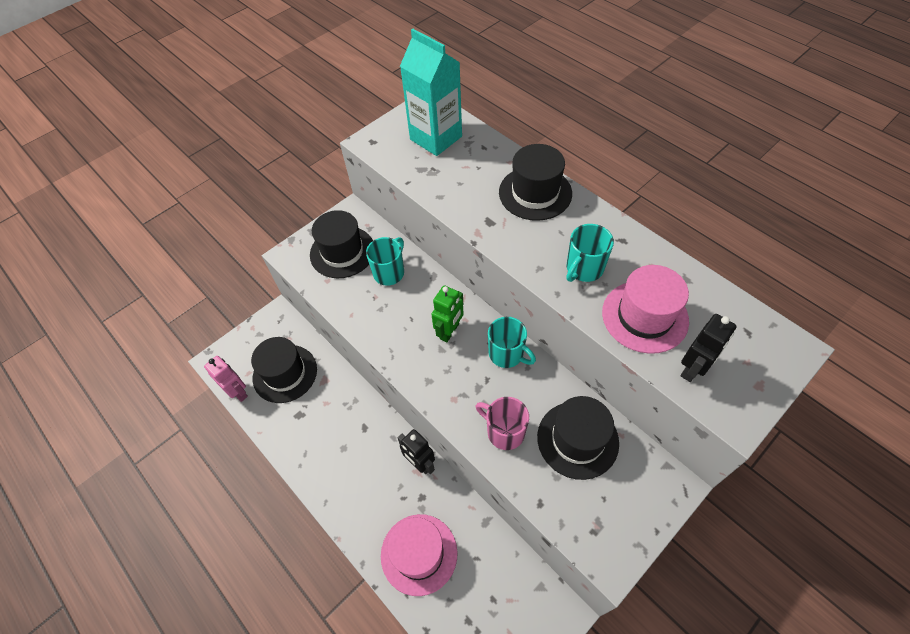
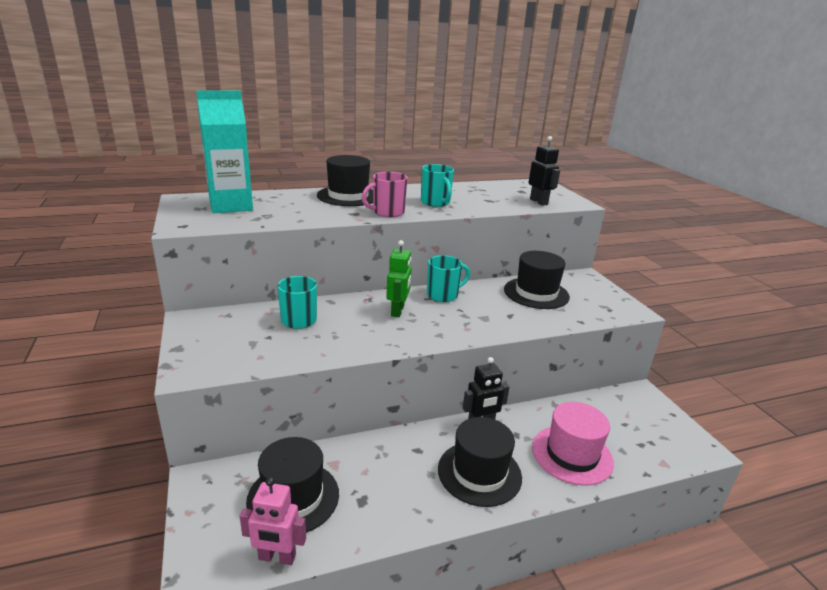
camera: 70 degrees left, 30 degrees down
(238, 392) = (277, 557): pink robot -> pink robot turned 150 degrees counterclockwise
(342, 252) = (235, 337): black hat -> black hat (479, 473)
(449, 331) = (398, 311): green robot -> green robot turned 45 degrees clockwise
(504, 432) = (513, 316): pink mug -> pink mug (387, 212)
(644, 316) = (491, 200): pink hat -> none

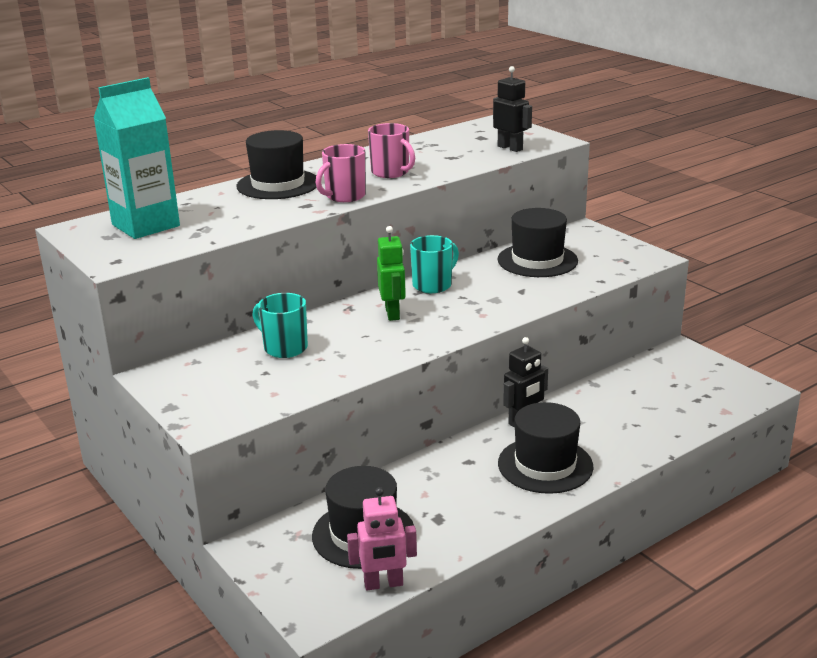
camera: 15 degrees left, 0 degrees up
(435, 202) = (391, 172): turquoise mug -> pink mug
(572, 454) = (631, 426): pink hat -> none

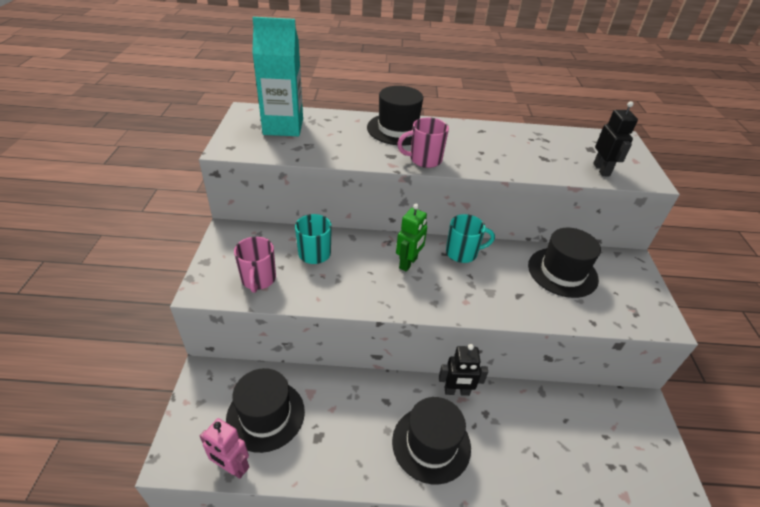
camera: 35 degrees right, 15 degrees up
(391, 172) = (482, 153): pink mug -> pink mug (258, 279)

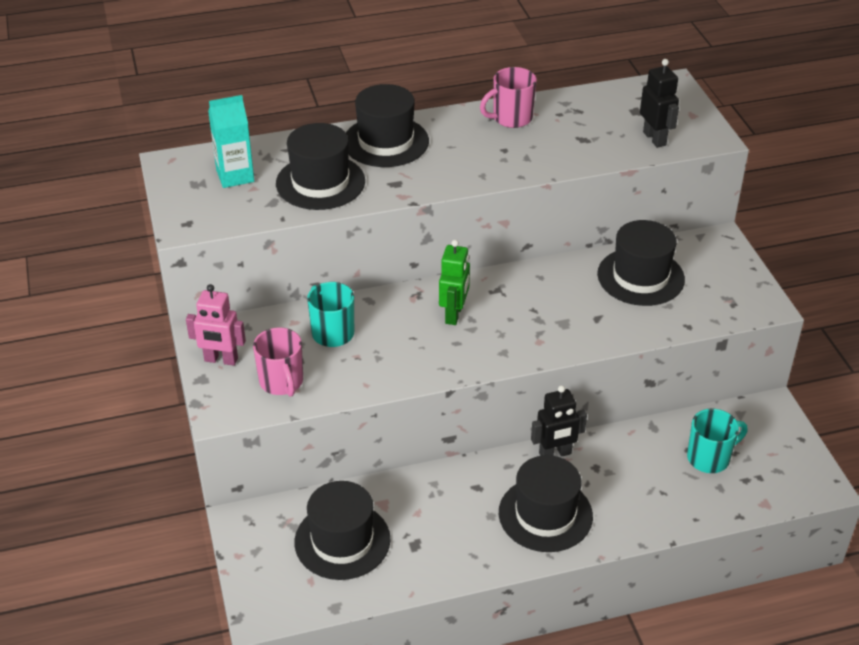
camera: 15 degrees left, 0 degrees up
(232, 467) = (333, 600): pink robot -> pink robot (221, 360)
(283, 127) = (235, 176): turquoise carton -> turquoise carton, size x0.65
(338, 143) = (320, 182): none -> black hat
(424, 160) = (439, 179): pink mug -> pink mug (511, 118)
(462, 253) = (514, 284): turquoise mug -> turquoise mug (709, 458)

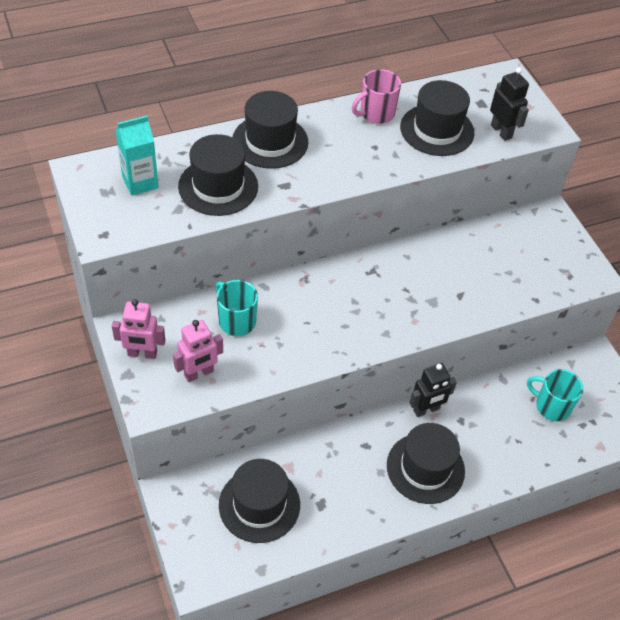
camera: 10 degrees left, 10 degrees up
(281, 382) = (199, 373): pink mug -> pink robot
(454, 314) = (339, 297): green robot -> none
(640, 277) = (491, 253): black hat -> black hat (437, 130)
(709, 458) = (551, 406): turquoise mug -> turquoise mug turned 120 degrees counterclockwise

